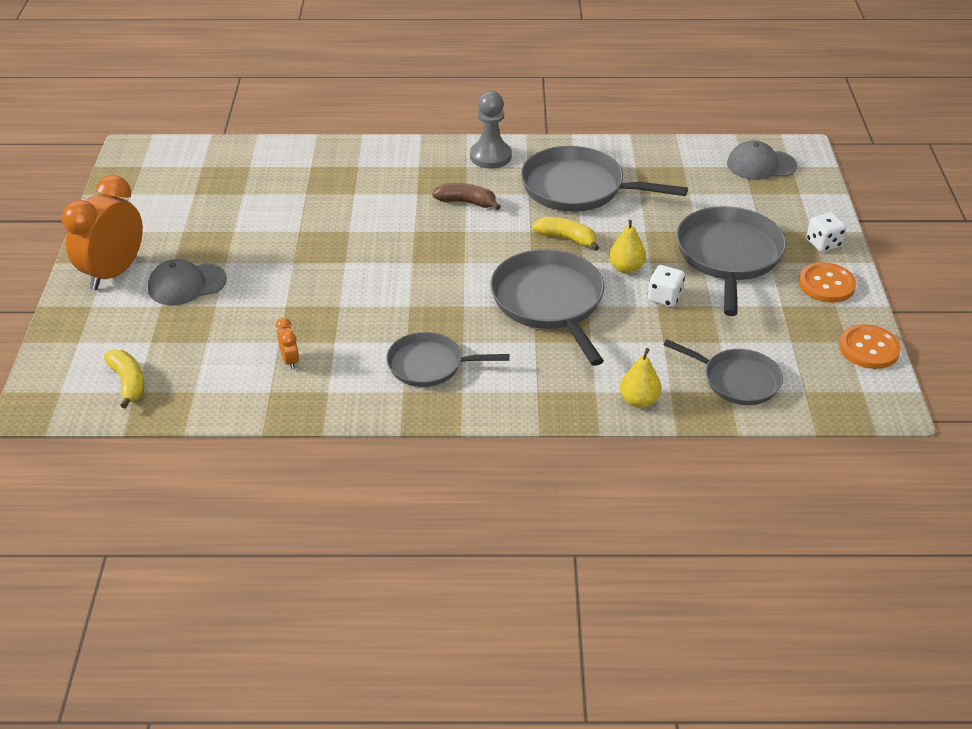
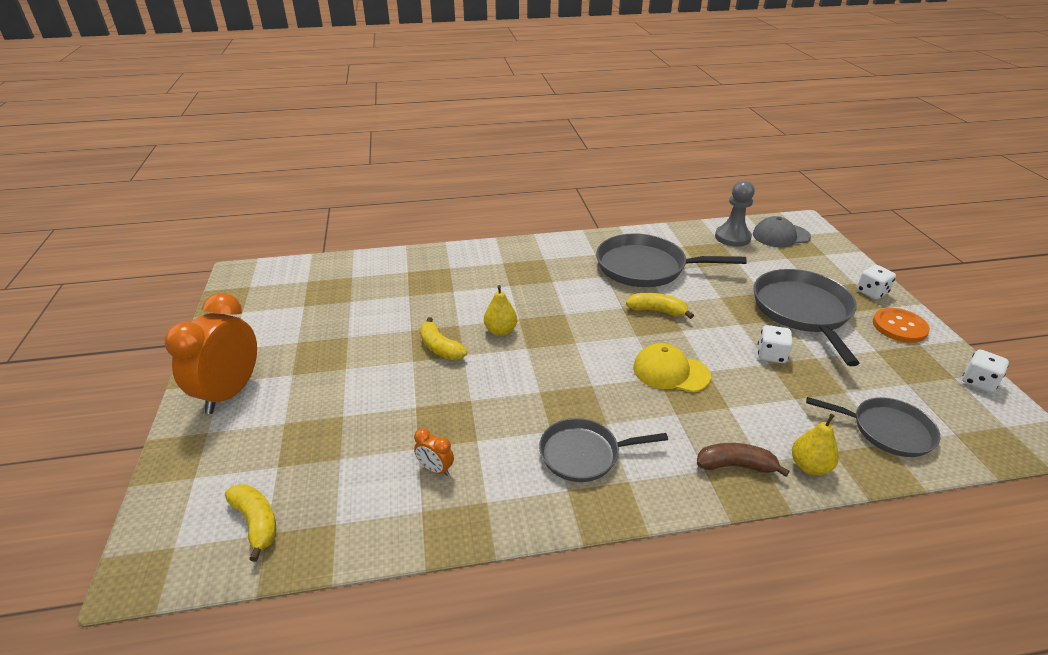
camera: 10 degrees left, 5 degrees down
(187, 284) = (309, 396): grey cap -> none
(290, 361) = (435, 469): orange clock -> orange clock turned 150 degrees clockwise
(323, 252) = (440, 348): none -> yellow banana
(466, 202) = (556, 288): brown banana -> brown banana (735, 466)
(490, 156) = (561, 249): grey pawn -> grey pawn (732, 237)
(549, 302) = (670, 372): grey pan -> yellow cap
(626, 268) = (722, 331): yellow pear -> yellow pear (500, 331)
(869, 348) = (978, 382): orange button -> white dice

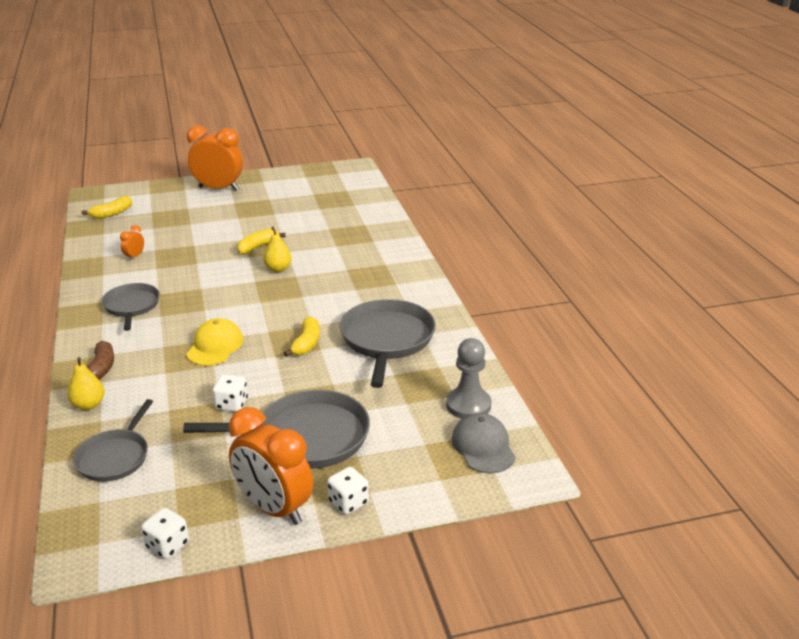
camera: 85 degrees right, 5 degrees down
(899, 327) = (274, 508): orange button -> orange clock

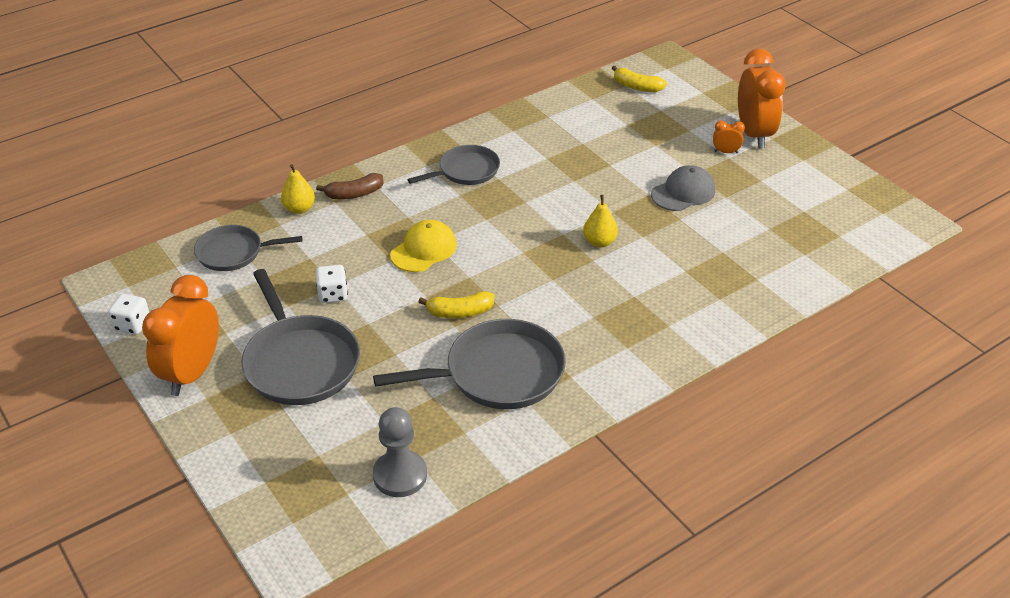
camera: 70 degrees right, 10 degrees up
(134, 257) = (559, 136): orange clock -> orange clock (725, 152)
(215, 346) = (424, 250): yellow cap -> yellow cap turned 45 degrees counterclockwise
(258, 247) = (637, 211): yellow banana -> none
(348, 502) = (212, 421): white dice -> none
(483, 447) = (329, 505): grey cap -> grey cap (683, 192)

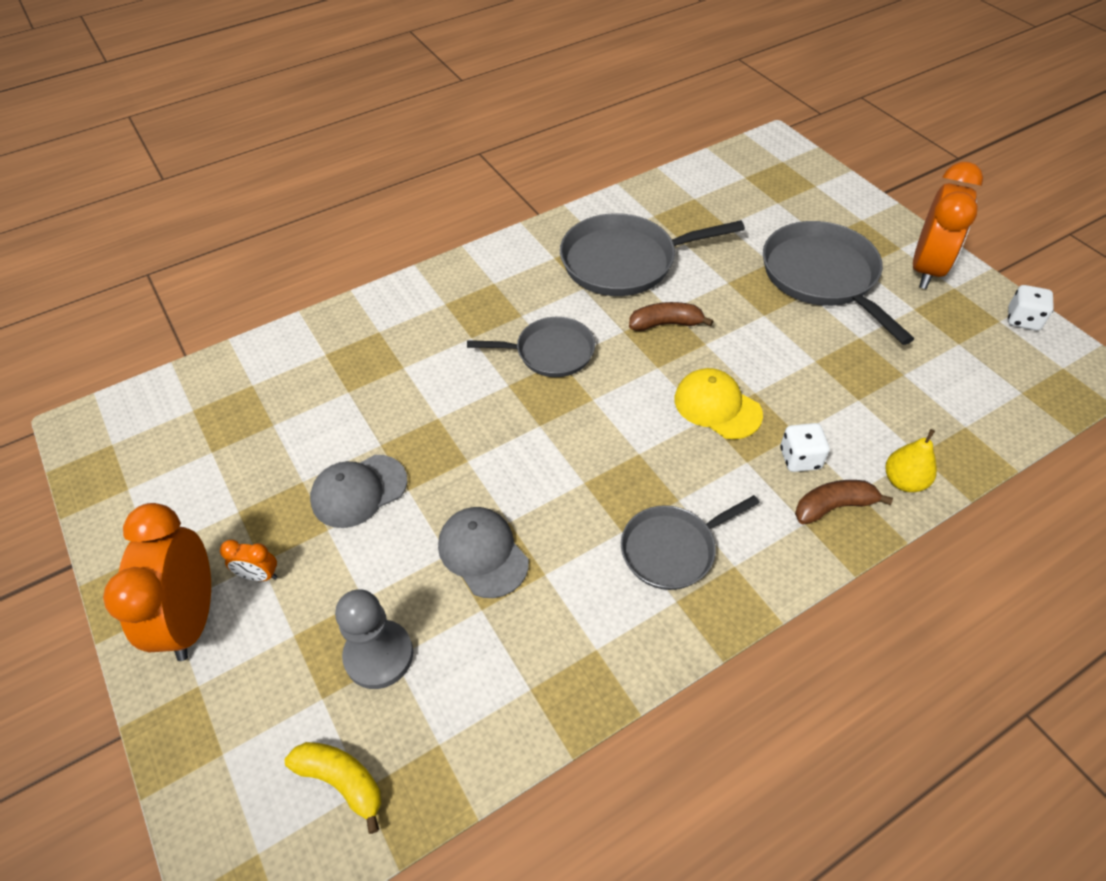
camera: 175 degrees left, 10 degrees up
(233, 252) = (960, 410): grey pan -> grey pan (550, 352)
(333, 295) = (813, 349): white dice -> white dice (800, 458)
(400, 475) = (705, 187): grey pawn -> grey pawn (379, 655)
(424, 250) = (717, 406): yellow cap -> yellow cap turned 90 degrees clockwise
(460, 312) = (665, 324): yellow banana -> brown banana
(588, 165) = (483, 553): none -> grey cap
(599, 242) = (495, 410): yellow pear -> none

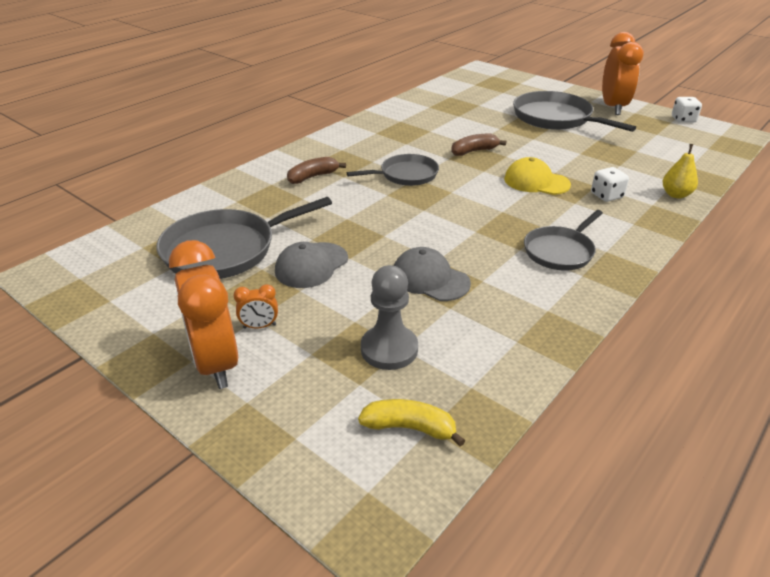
camera: 20 degrees left, 15 degrees down
(624, 262) = (425, 128): grey pan -> grey pan (225, 250)
(833, 507) = (644, 213): brown banana -> brown banana (313, 177)

